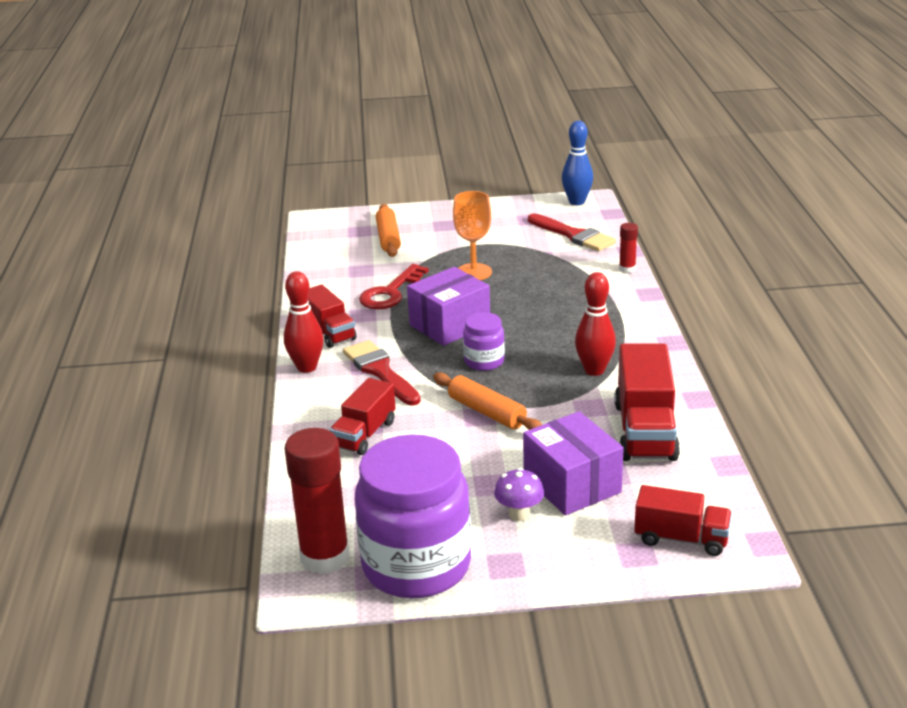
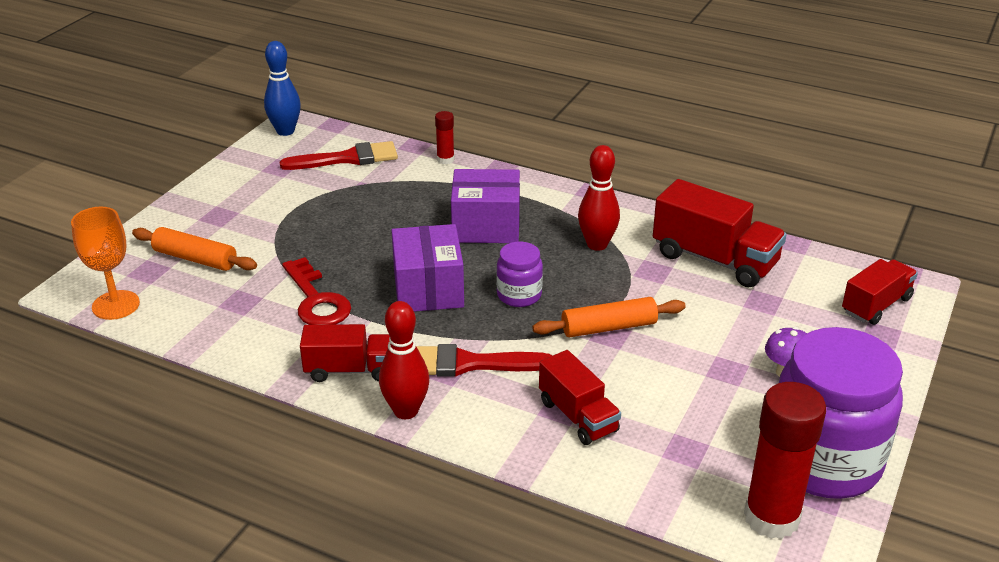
camera: 60 degrees left, 5 degrees up
(473, 272) = (342, 236): orange goblet -> orange goblet (116, 305)
(572, 484) = (763, 327): purple box -> purple box (486, 226)

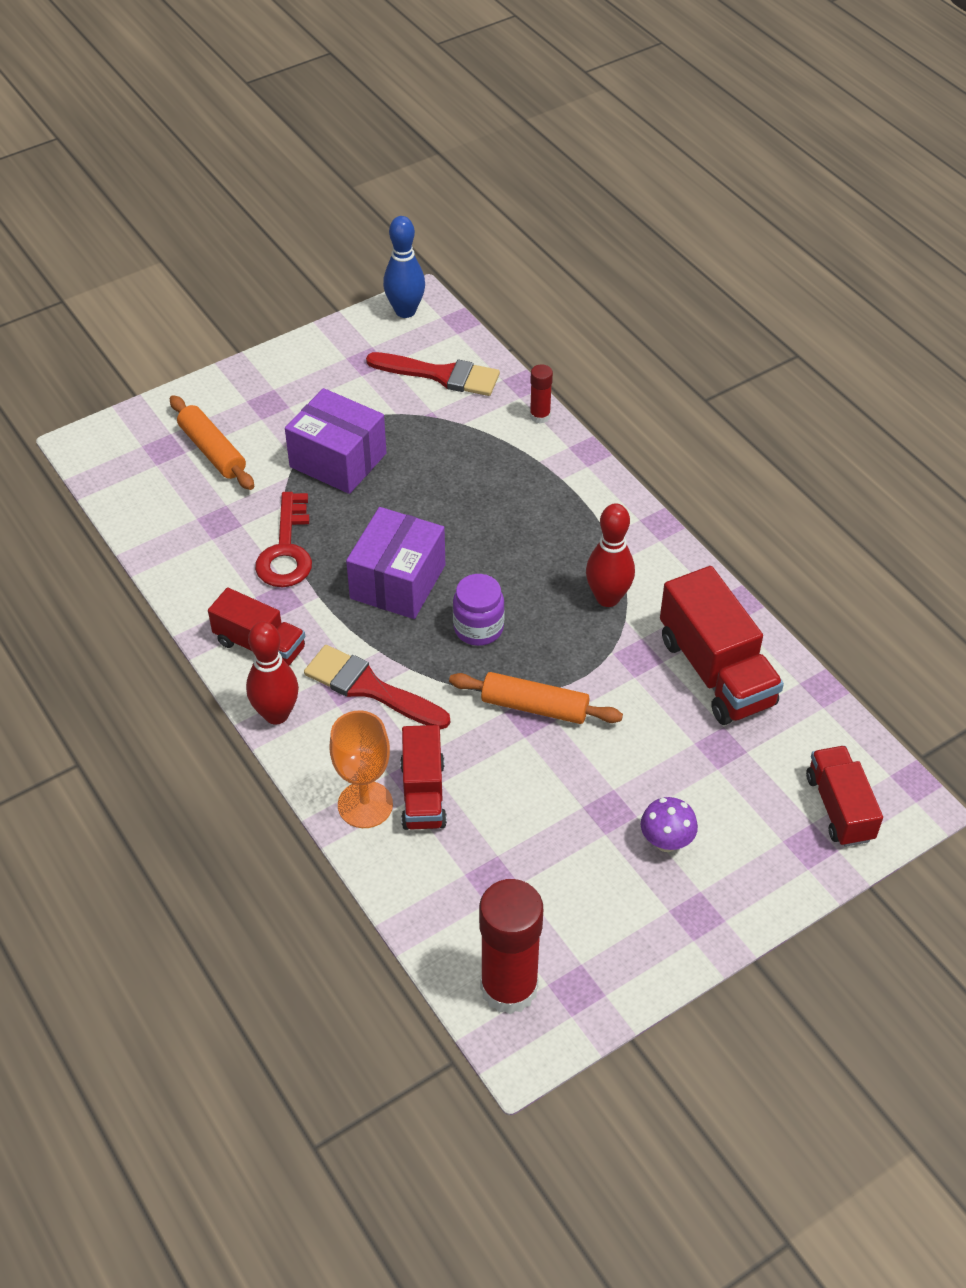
camera: 30 degrees right, 15 degrees up
(116, 305) = (112, 479): orange goblet -> orange goblet (365, 804)
(486, 226) = (513, 525): purple box -> purple box (338, 460)
(823, 461) = (611, 956): purple jar -> none
(876, 305) = (839, 808): red truck -> red truck turned 90 degrees counterclockwise

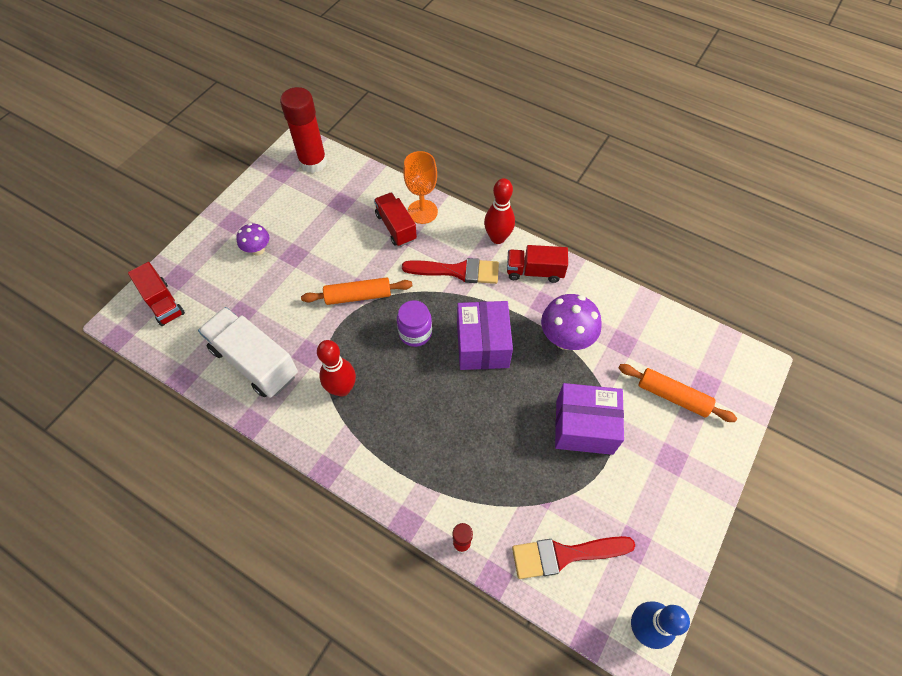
camera: 155 degrees right, 10 degrees up
(286, 550) = (565, 339): red key -> purple mushroom
(716, 671) = (254, 362): red truck -> white truck

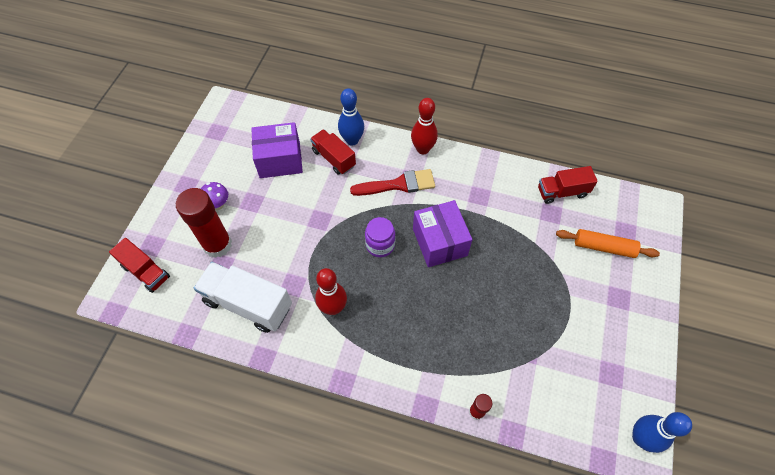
camera: 15 degrees left, 0 degrees up
(313, 162) = (242, 117): red glue stick -> red glue stick (217, 245)
(358, 296) = (321, 225): orange rolling pin -> none
(422, 212) = (352, 140): orange goblet -> blue bowling pin
(534, 272) = (462, 171): red truck -> red truck (562, 192)
(565, 339) = (505, 221): purple mushroom -> none
(565, 555) = (562, 397): red brush -> none
(584, 426) = (543, 289): purple box -> purple box (280, 160)

